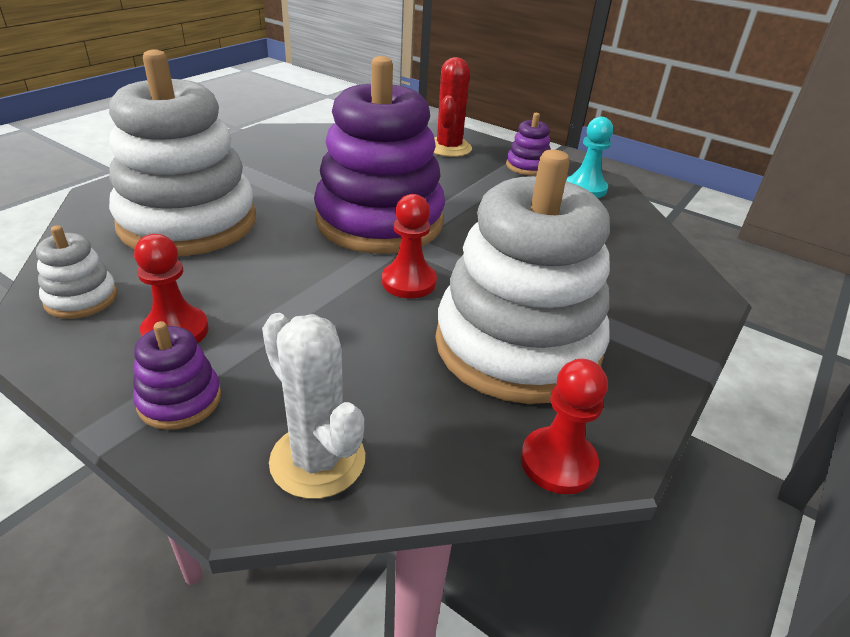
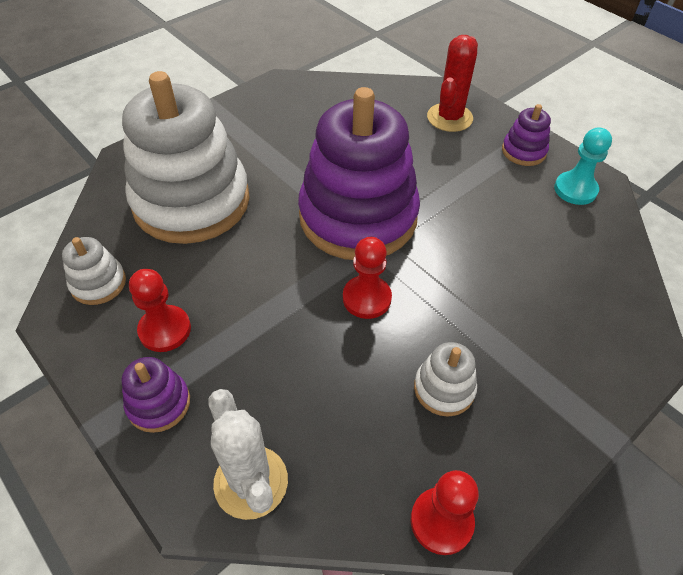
camera: 15 degrees right, 15 degrees up
(517, 346) = (444, 388): white stacking toy -> white stacking toy, size x0.42

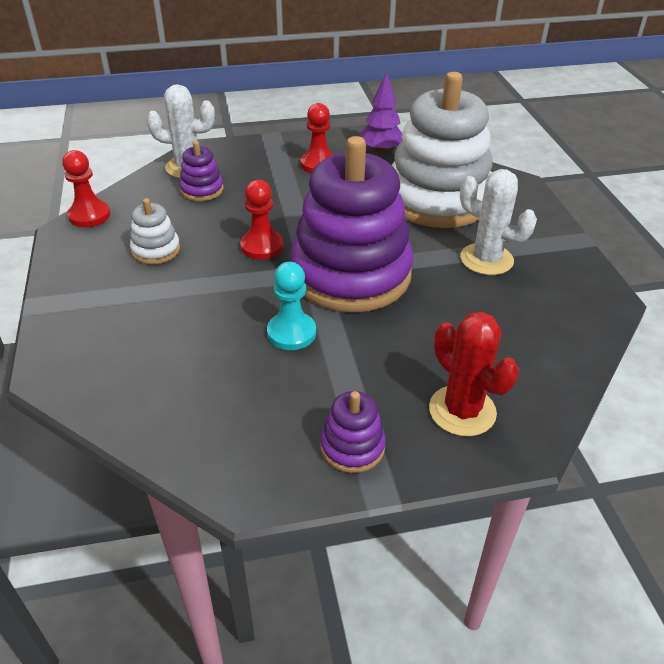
camera: 120 degrees right, 10 degrees down
(98, 283) = (381, 150): white stacking toy -> purple tree
(159, 403) = (267, 152): purple stacking toy -> purple stacking toy (202, 190)
(275, 146) = (486, 259): none -> white cactus
(575, 190) = (254, 454): turquoise pawn -> turquoise pawn (291, 333)

